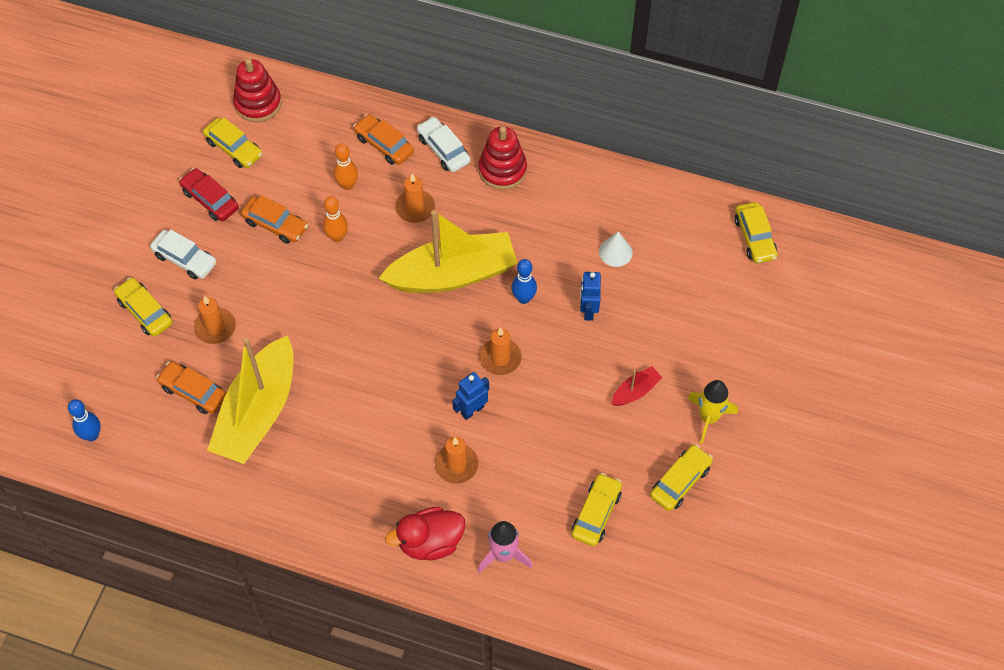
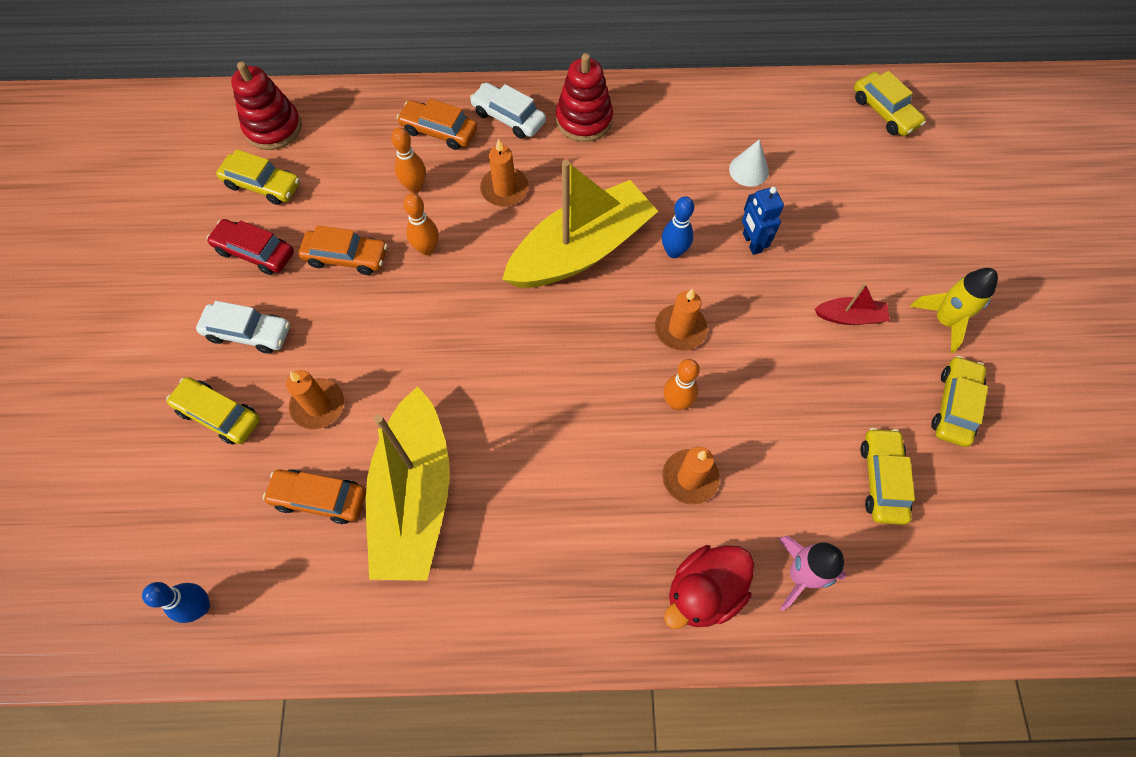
camera: 20 degrees left, 5 degrees up
(472, 410) = (676, 402): blue robot -> orange bowling pin
(635, 391) = (850, 317): red boat -> red boat turned 60 degrees clockwise

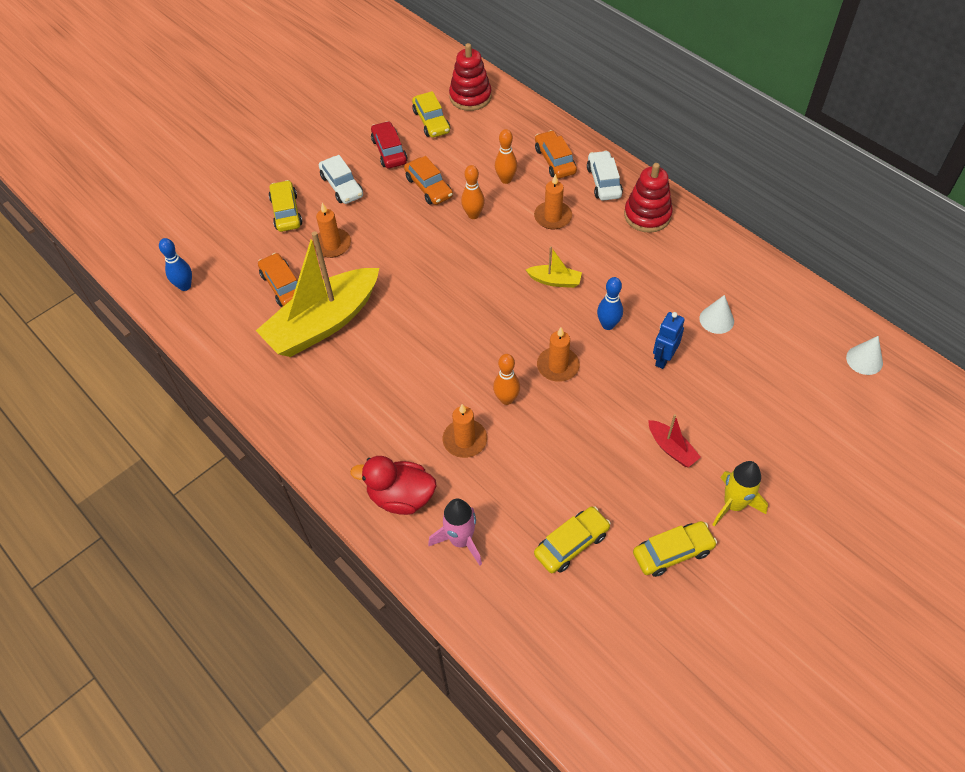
camera: 50 degrees right, 10 degrees down
(581, 250) = (555, 281): yellow boat -> yellow boat, size x0.42
(884, 111) = (864, 360): yellow car -> white cone

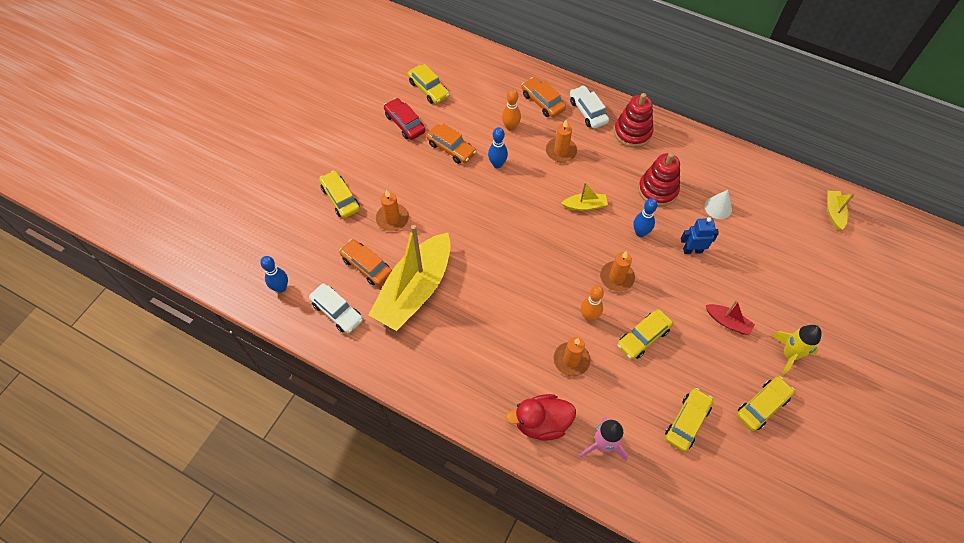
camera: 20 degrees left, 5 degrees up
(342, 186) = (378, 164): white car -> white car (337, 312)
(470, 97) = (451, 60): red stacking toy -> red stacking toy (657, 190)
(473, 215) = (497, 164): orange bowling pin -> blue bowling pin
(560, 438) = (643, 337): none -> yellow car
(663, 359) = (692, 250): blue robot -> blue robot turned 75 degrees clockwise
(864, 360) = (834, 213): white cone -> yellow boat

